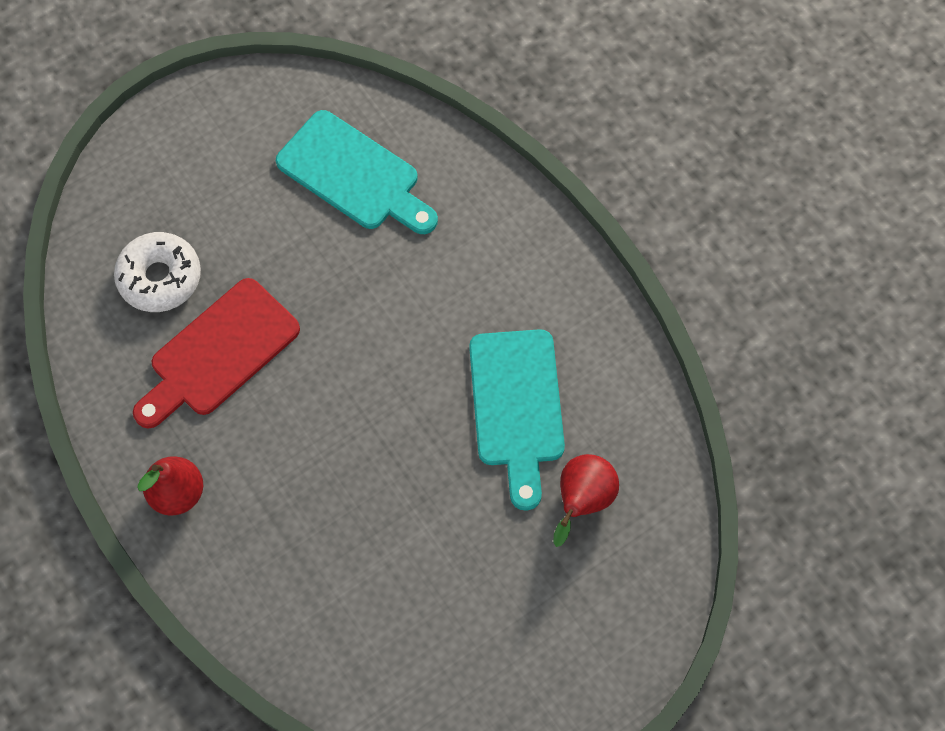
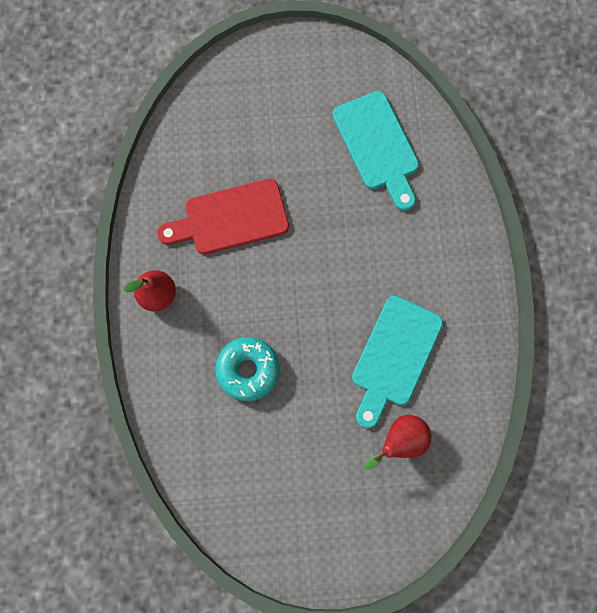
camera: 30 degrees right, 10 degrees up
(160, 278) = (221, 150): white donut -> none
(346, 521) = (248, 370): none -> turquoise donut

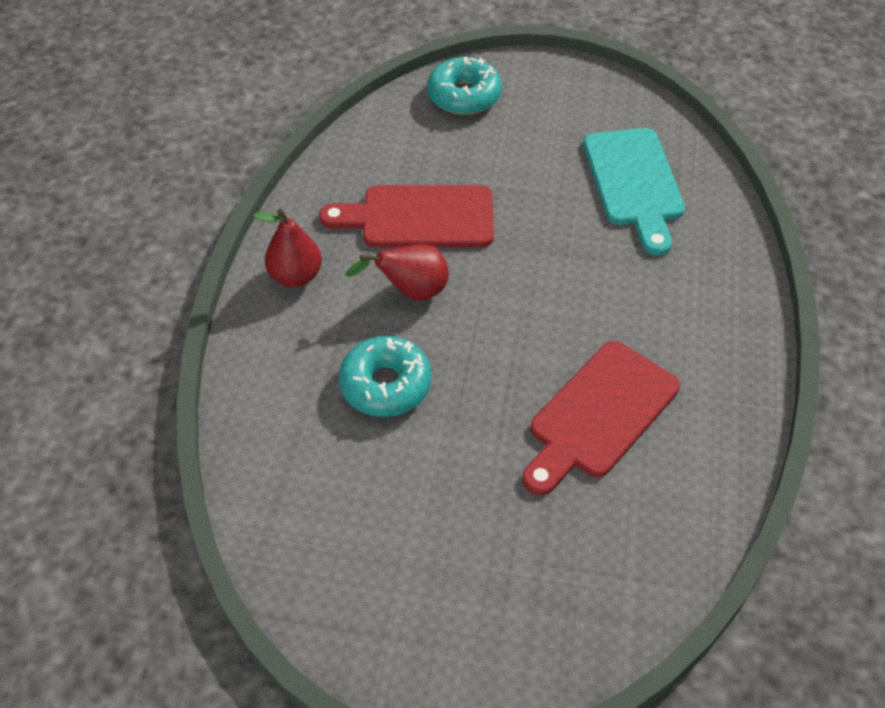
camera: 15 degrees right, 25 degrees down
(231, 88) = (464, 96): none -> turquoise donut
(394, 356) = (599, 414): turquoise cutting board -> red cutting board
(400, 441) = (582, 523): red pear -> red pear (411, 292)

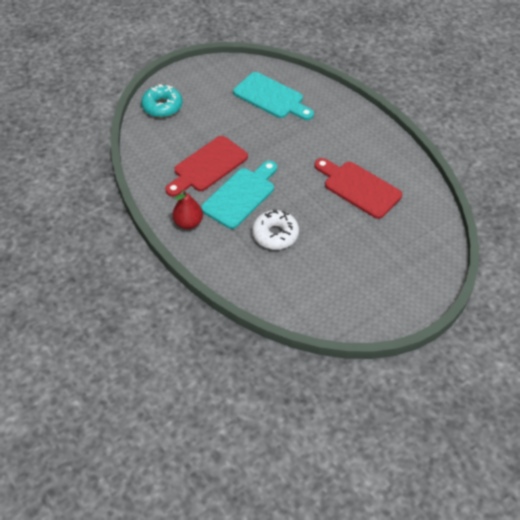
camera: 45 degrees left, 0 degrees up
(385, 385) = (275, 234): turquoise donut -> white donut
(411, 292) = (241, 195): red pear -> turquoise cutting board
(599, 414) = (359, 188): red cutting board -> red cutting board turned 135 degrees clockwise

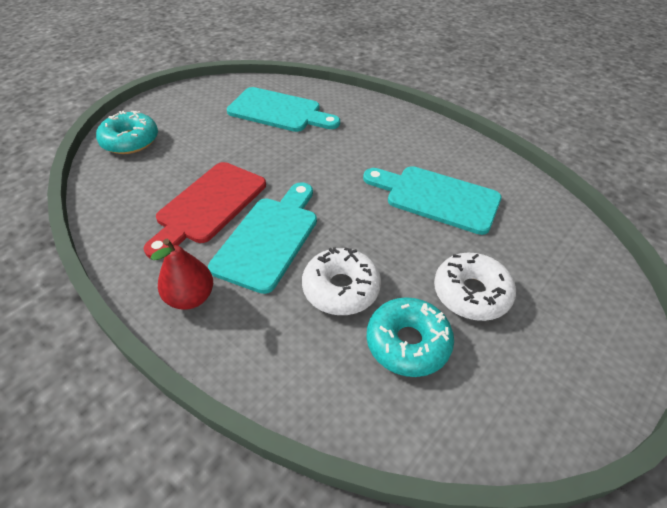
camera: 15 degrees left, 5 degrees down
(302, 271) = (408, 343): none -> turquoise donut
(351, 252) = (471, 293): none -> white donut
(359, 188) = (436, 198): red cutting board -> turquoise cutting board

